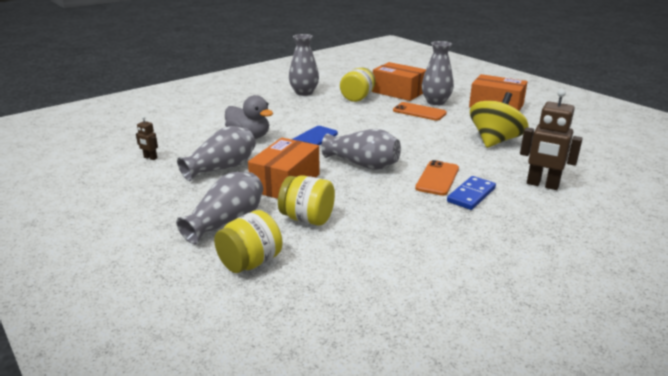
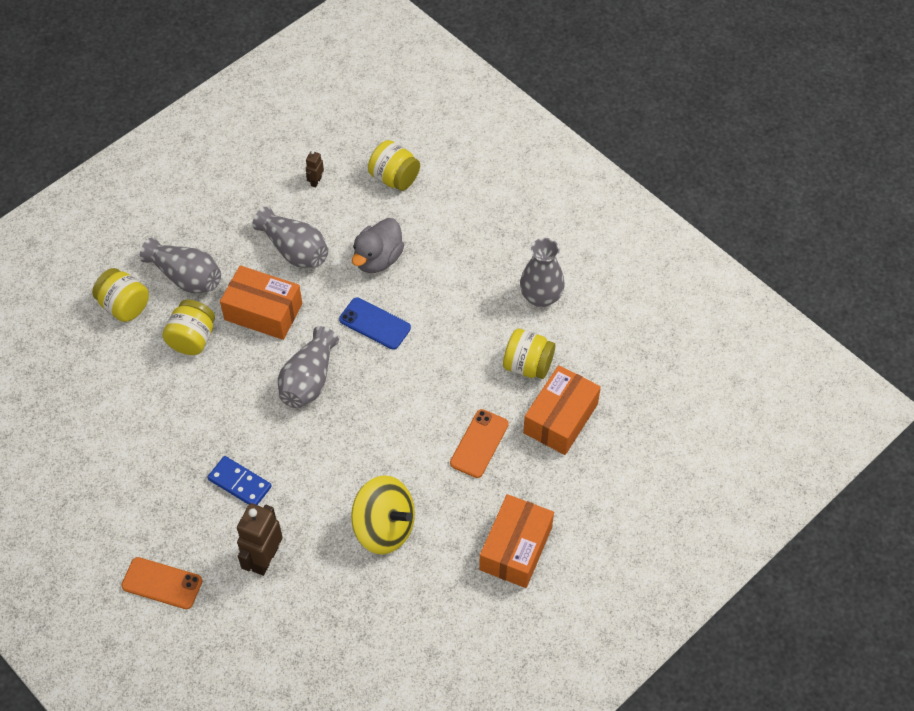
camera: 85 degrees right, 30 degrees up
(171, 129) = (394, 178): none -> yellow jar
(436, 102) = (523, 467): grey vase -> none
(437, 178) = (277, 453): orange phone -> orange phone (162, 583)

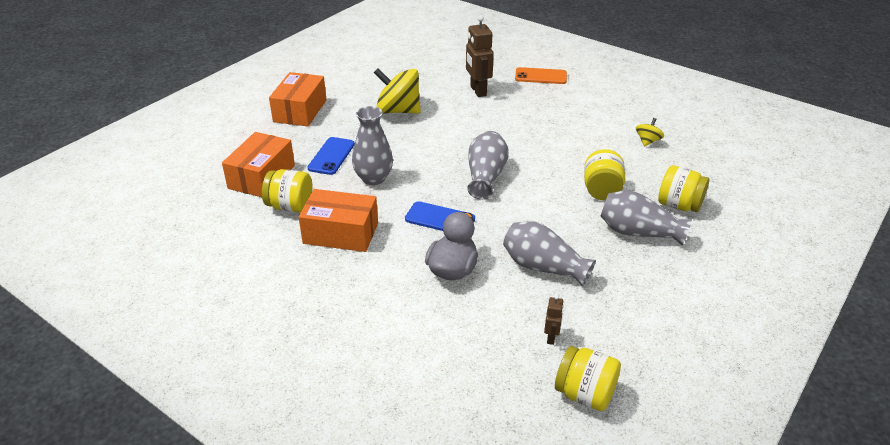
camera: 170 degrees right, 20 degrees down
(96, 412) = (647, 141): none -> yellow spinning top
(239, 483) = (513, 119): blue domino -> none
(263, 311) = (549, 216): orange box -> orange box (341, 233)
(264, 559) = (478, 91): brown robot -> brown robot turned 150 degrees clockwise
(394, 178) = (458, 354): yellow jar -> yellow jar (585, 394)
(479, 444) = (331, 156): orange phone -> blue phone
(541, 297) = (276, 258): grey vase -> grey vase (373, 178)

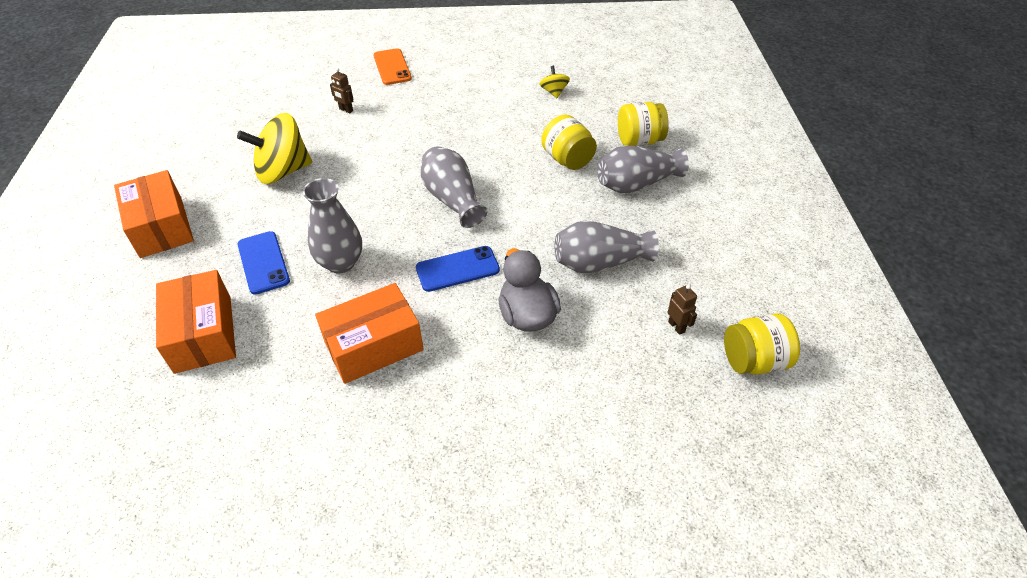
camera: 40 degrees left, 10 degrees up
(290, 206) = (280, 349): yellow jar -> none
(478, 91) = (346, 110): brown robot -> brown robot, size x0.49
(540, 76) = (392, 67): orange phone -> orange phone turned 75 degrees counterclockwise

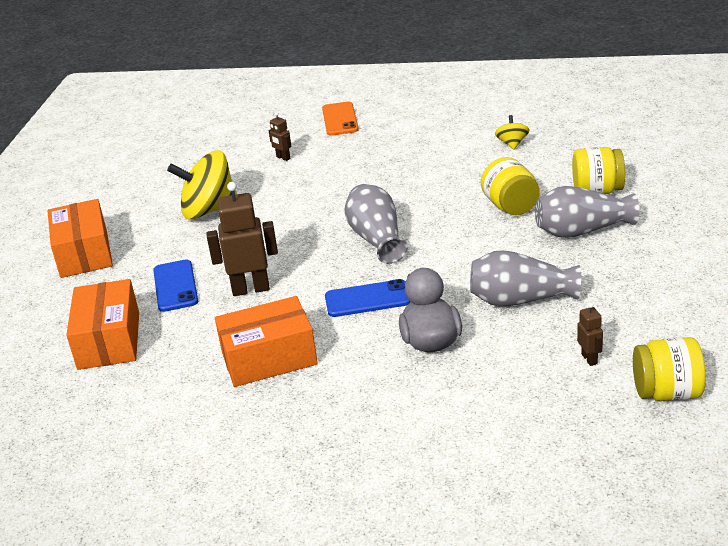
camera: 15 degrees right, 15 degrees down
(341, 263) = (251, 289): grey vase -> brown robot

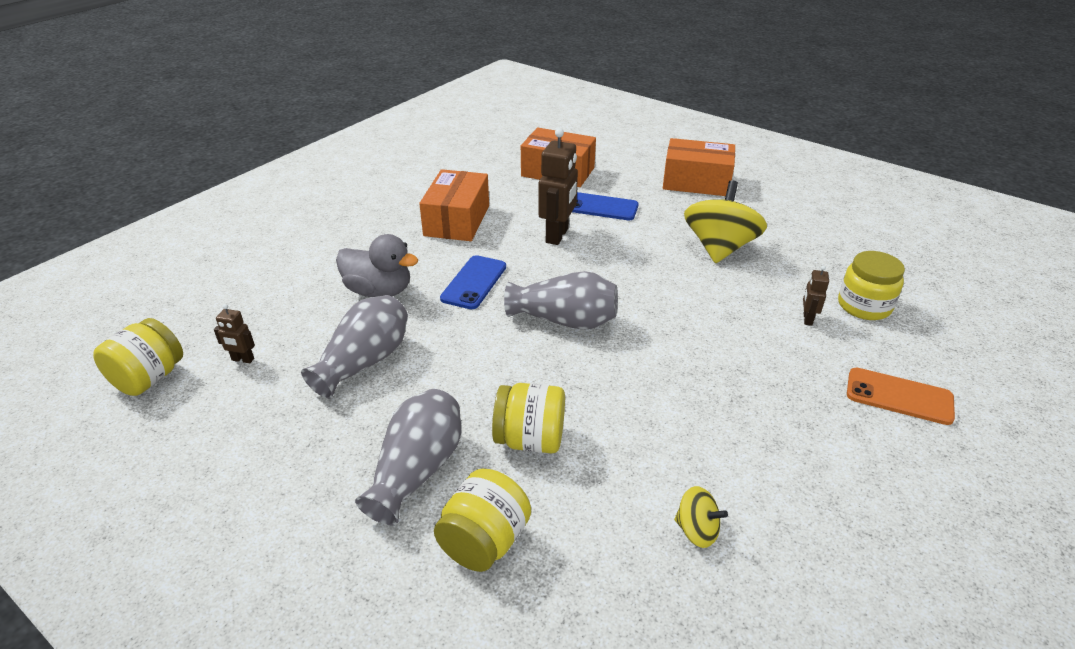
camera: 115 degrees right, 5 degrees up
(247, 144) = (864, 306): none -> yellow jar
(283, 158) = (807, 319): brown robot -> brown robot turned 60 degrees counterclockwise

